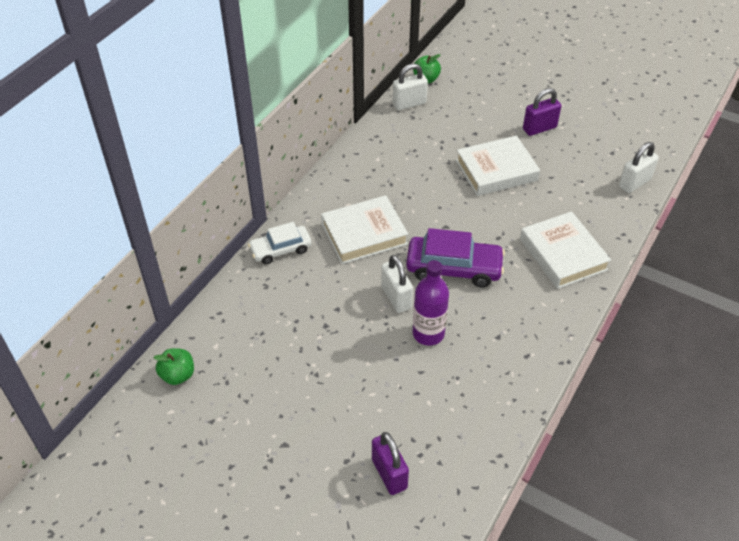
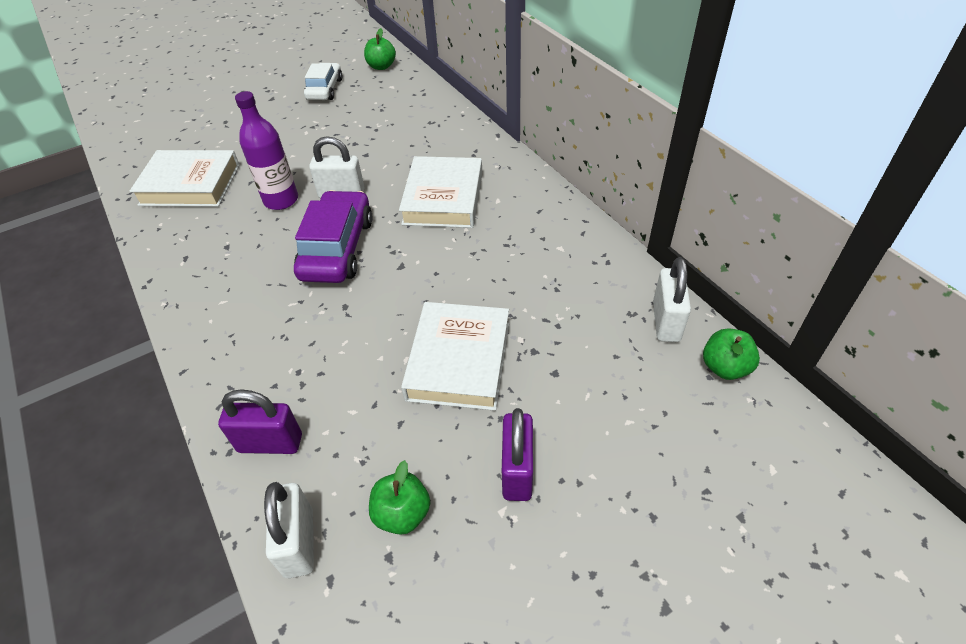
camera: 120 degrees right, 0 degrees up
(280, 249) = (468, 140): white car -> white car (325, 89)
(389, 474) = (190, 137): purple padlock -> purple padlock (270, 443)
(454, 268) = (337, 248): purple car -> purple car turned 150 degrees clockwise
(563, 254) = (264, 357): white book -> white book (190, 184)
(591, 156) = (402, 513): none -> green apple

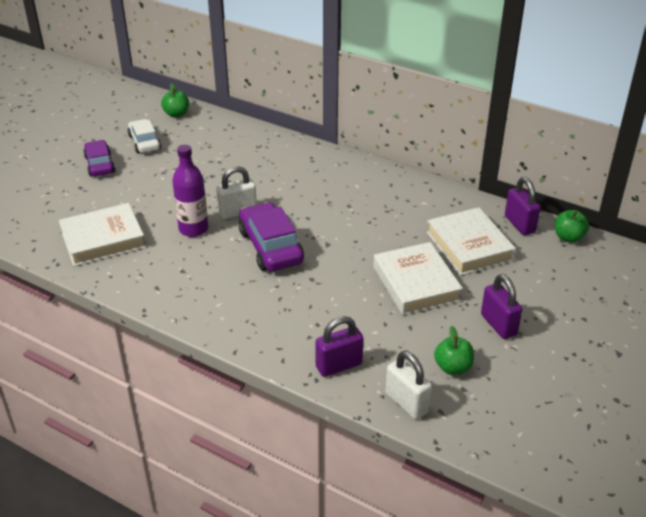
camera: 30 degrees left, 10 degrees down
(263, 102) = (100, 164): none -> purple car
(443, 198) = (317, 194): white book -> white book (469, 246)
(666, 321) = (519, 224): white padlock -> purple padlock

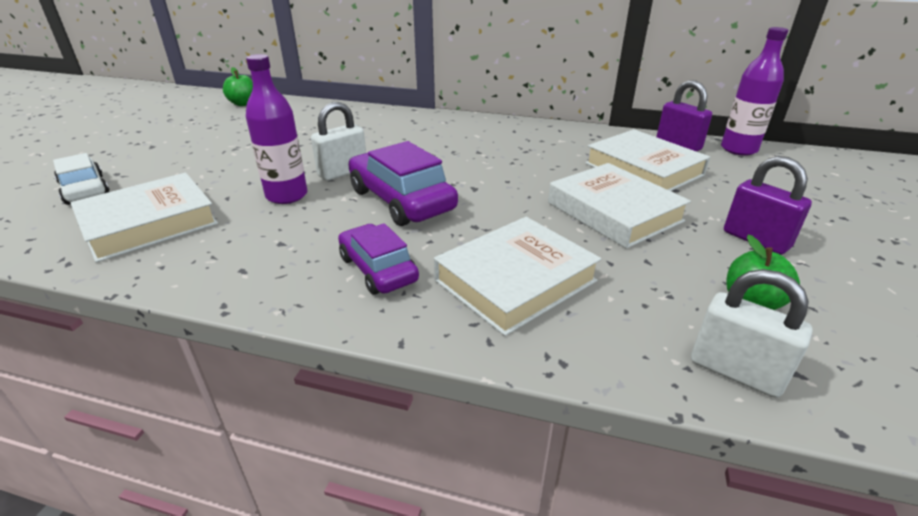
camera: 15 degrees left, 5 degrees down
(100, 164) = (146, 150): purple car -> purple car (378, 269)
(144, 142) = (206, 127): white car -> white car (85, 189)
(317, 325) = (515, 280): none -> white book
(339, 365) = (585, 332): purple padlock -> none
(568, 237) = (738, 149): green apple -> purple bottle

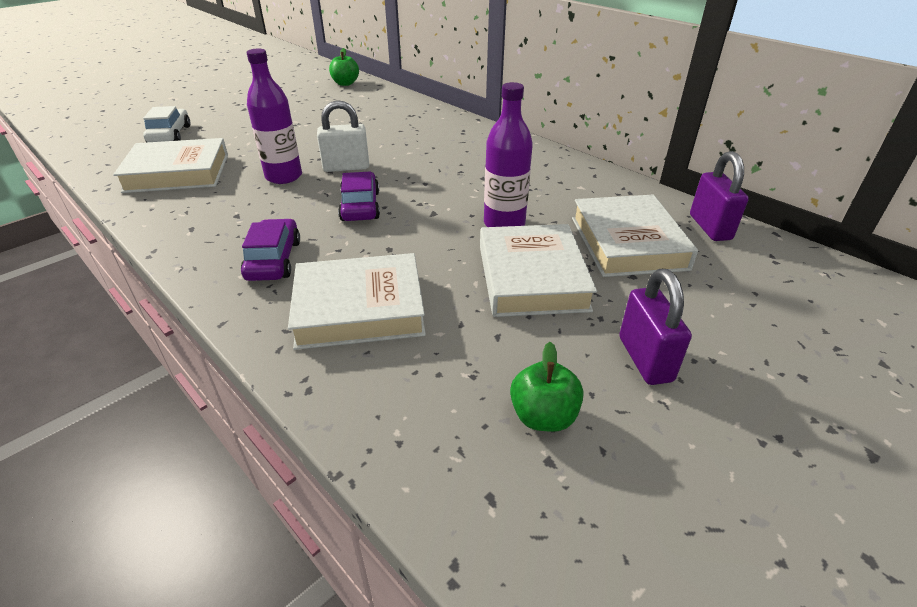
camera: 30 degrees right, 5 degrees up
(401, 200) = (360, 206): purple car -> purple car, size x0.65
(735, 371) = (435, 466): white padlock -> none
(738, 149) = (784, 253): purple bottle -> purple bottle (504, 224)

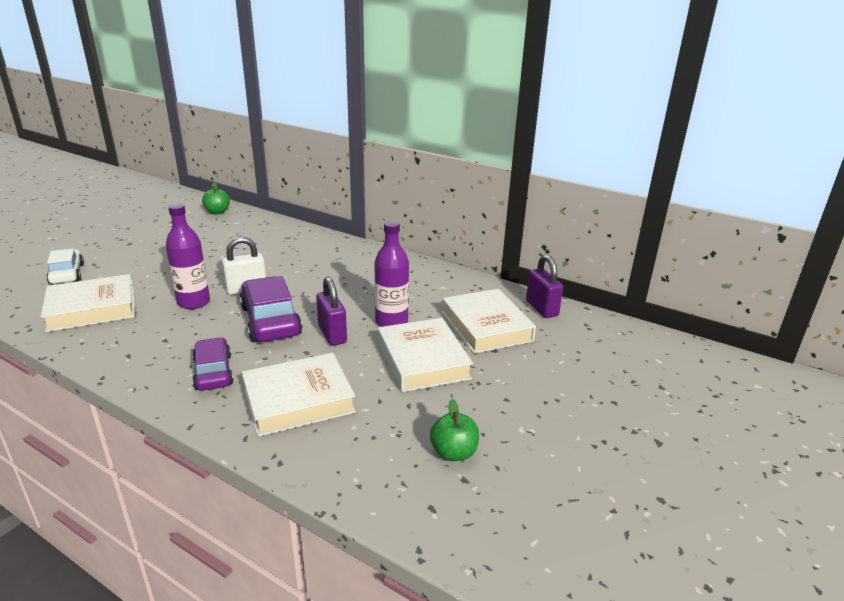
camera: 15 degrees left, 10 degrees down
(360, 206) = (270, 320): purple car -> purple car, size x1.55
(645, 359) = (513, 406): purple padlock -> purple padlock (332, 334)

